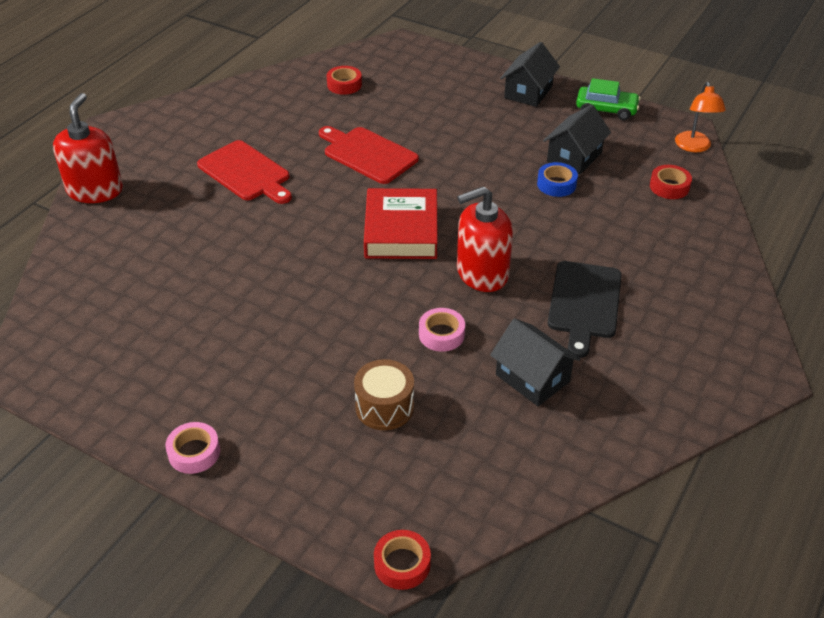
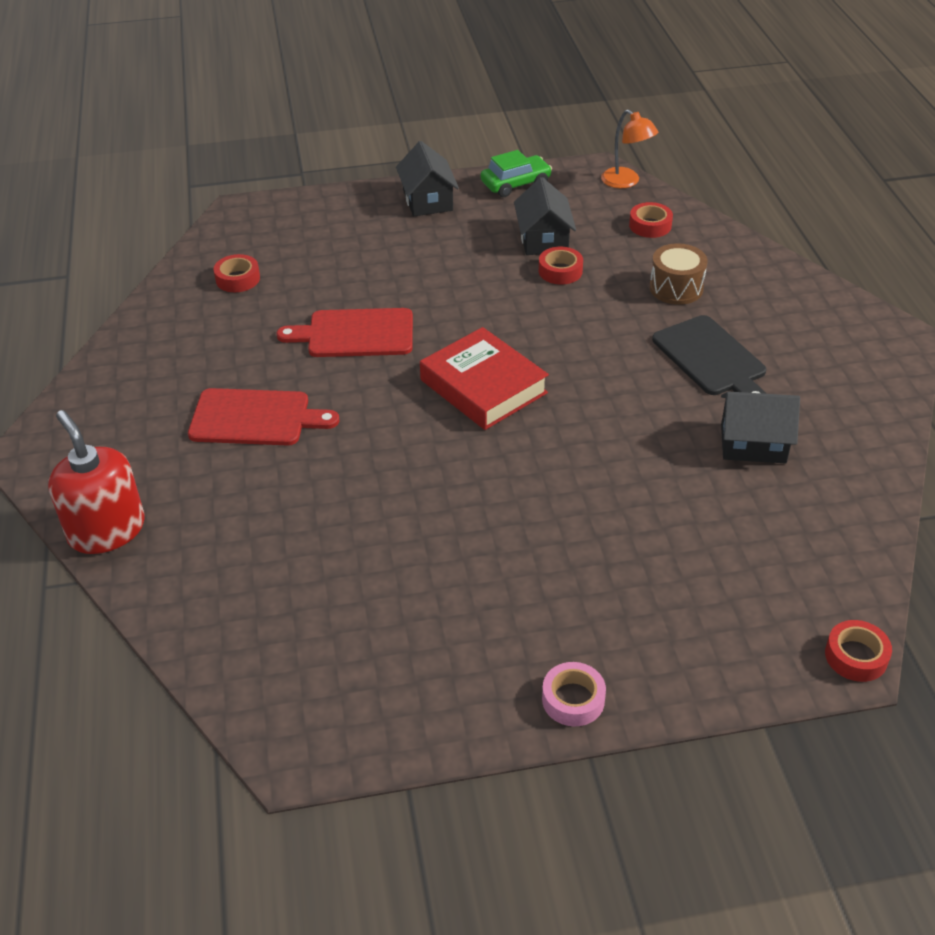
camera: 40 degrees left, 0 degrees up
(384, 407) = (676, 545): brown drum -> brown drum (676, 288)
(441, 334) = (638, 454): pink tape -> none
(482, 273) = (601, 382): red soap dispenser -> none
(556, 184) = (560, 271): blue tape -> red tape

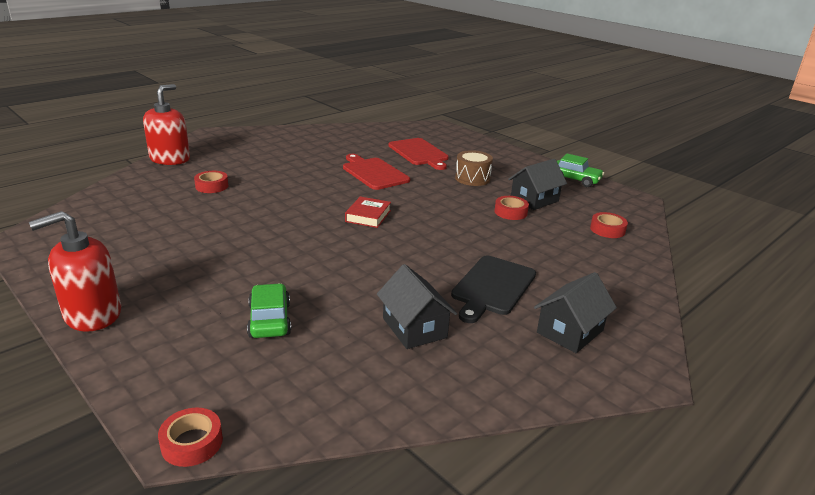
camera: 55 degrees right, 15 degrees down
(238, 279) = (383, 138): red tape -> red tape (212, 186)
(255, 418) = (279, 168): red cutting board -> red cutting board (419, 153)
(428, 200) = (517, 162): black house -> black house (570, 331)
(483, 386) = (368, 216): red book -> red book, size x0.59
(573, 699) = (92, 314): pink tape -> red soap dispenser
(626, 182) = (640, 211): orange lamp -> none
(676, 288) = (553, 255): brown drum -> brown drum (472, 178)
(677, 546) = (270, 320): none -> green car

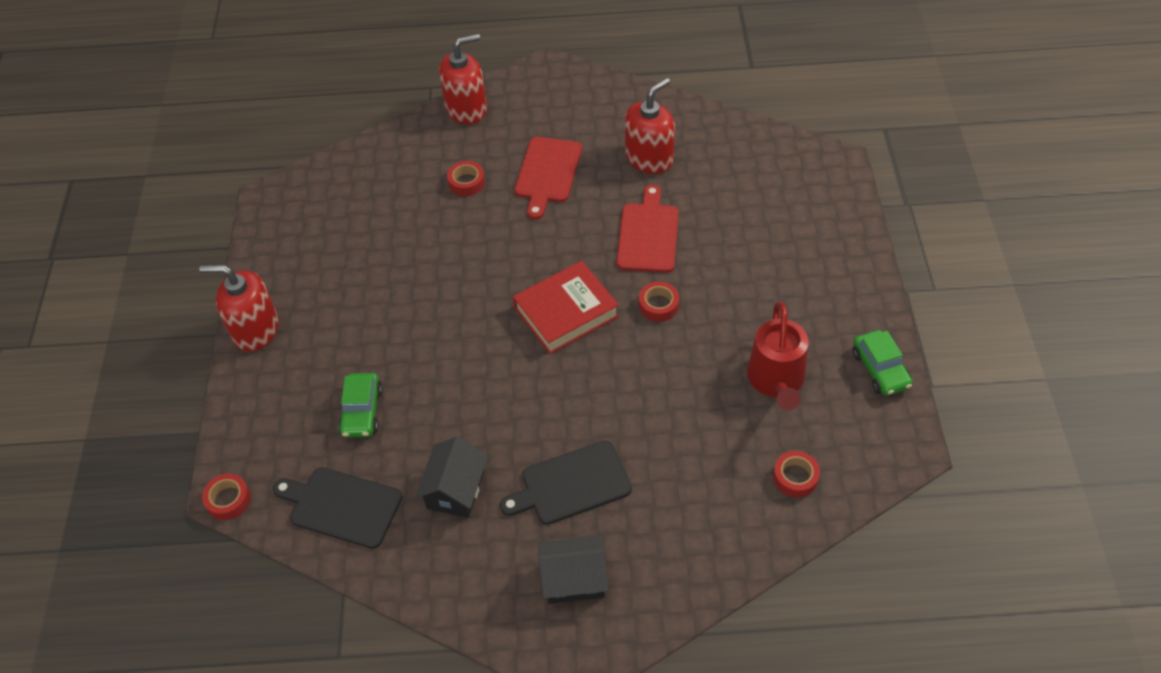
camera: 45 degrees right, 25 degrees up
(270, 320) = (362, 411): green car -> green car turned 150 degrees clockwise
(326, 385) = (341, 506): none -> black cutting board
(331, 148) = (649, 158): none -> red soap dispenser
(368, 216) = (566, 312): red book -> red book, size x1.70
(419, 153) = (743, 217): red cutting board -> red cutting board (547, 173)
(472, 178) = (750, 301): brown drum -> none
(510, 212) = (721, 387): red tape -> red tape (658, 305)
(534, 200) = (776, 380): black house -> red watering can

